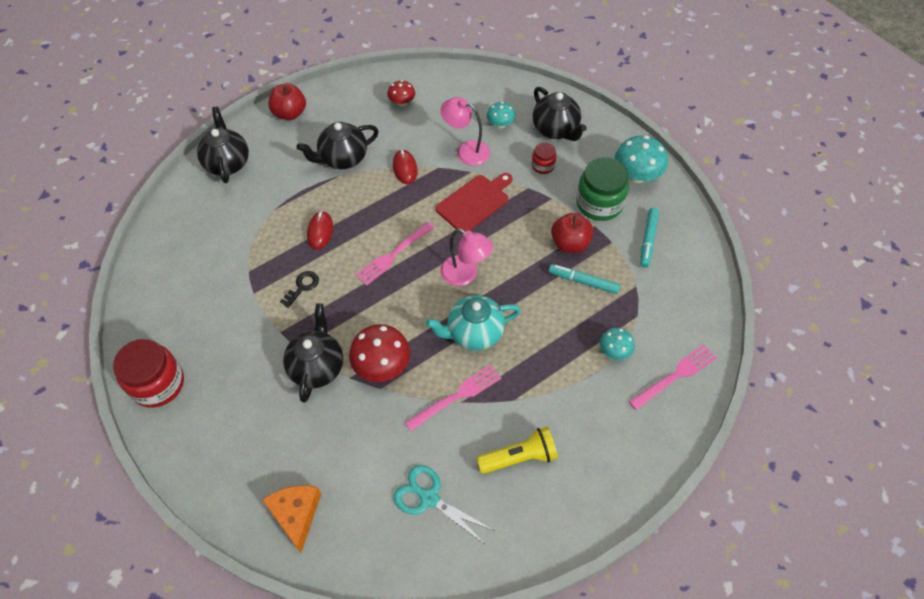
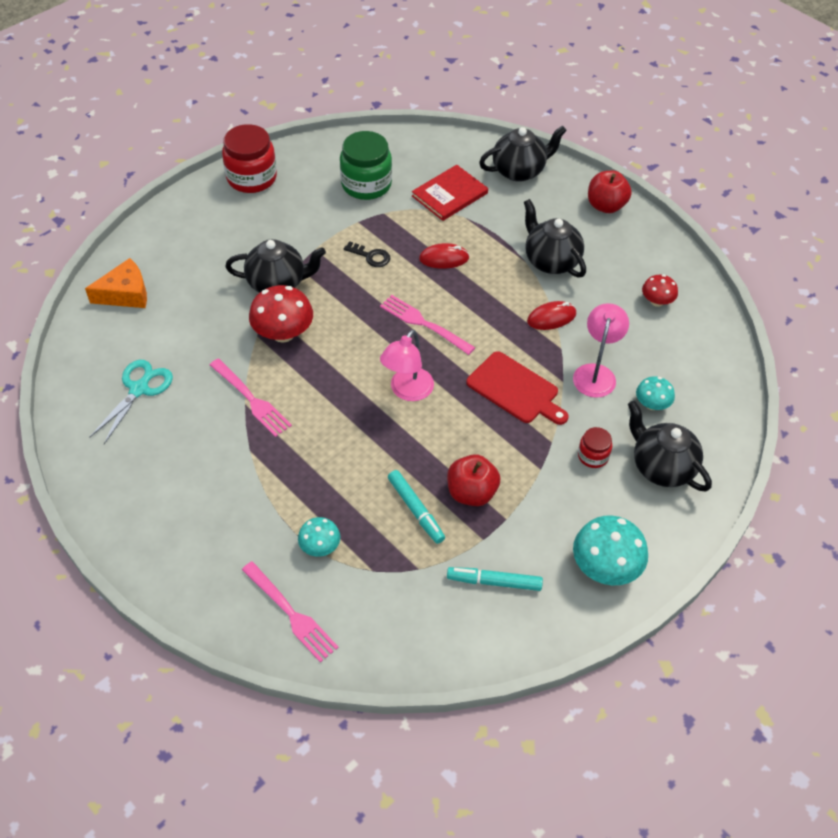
camera: 80 degrees right, 5 degrees down
(241, 217) = (449, 195): none -> red book
(474, 333) = (330, 407): turquoise teapot -> none
(519, 457) = (183, 460): yellow flashlight -> none
(556, 130) = (661, 467): black teapot -> black teapot turned 90 degrees clockwise
(583, 282) = (415, 510): turquoise marker -> turquoise marker turned 135 degrees clockwise
(599, 203) = (544, 523): green jar -> green jar (366, 184)

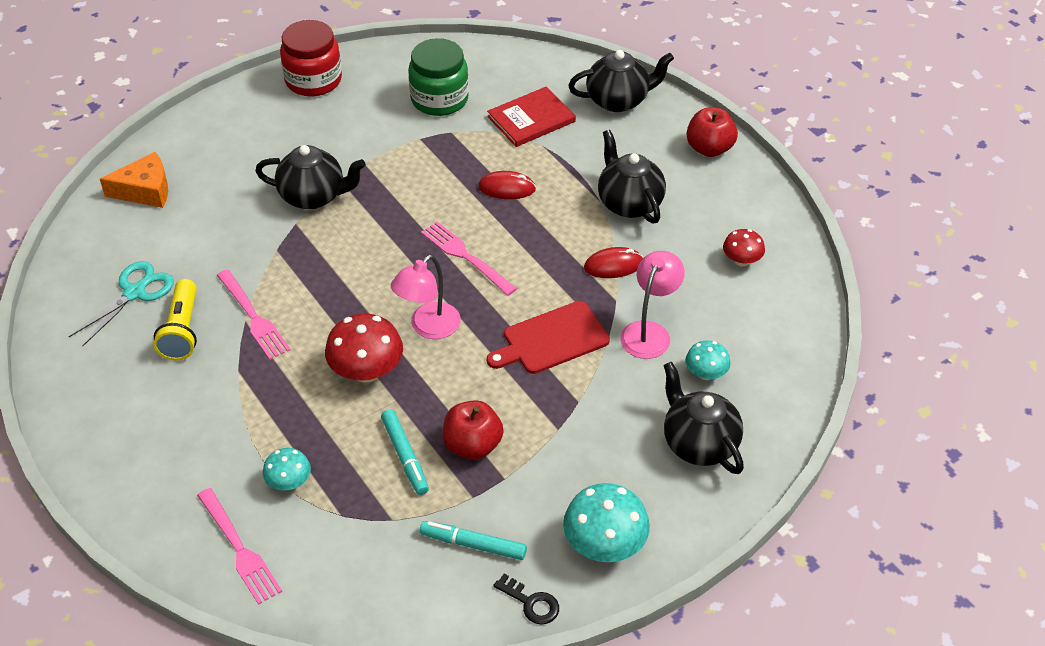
camera: 10 degrees right, 5 degrees down
(190, 419) = (182, 330): none -> yellow flashlight
(283, 333) = (306, 250): red mushroom -> red mushroom (366, 371)
(371, 256) = (424, 178): black key -> black key (531, 603)
(515, 389) = (551, 339): red cutting board -> red cutting board turned 105 degrees clockwise
(593, 456) = (622, 422): red jar -> none

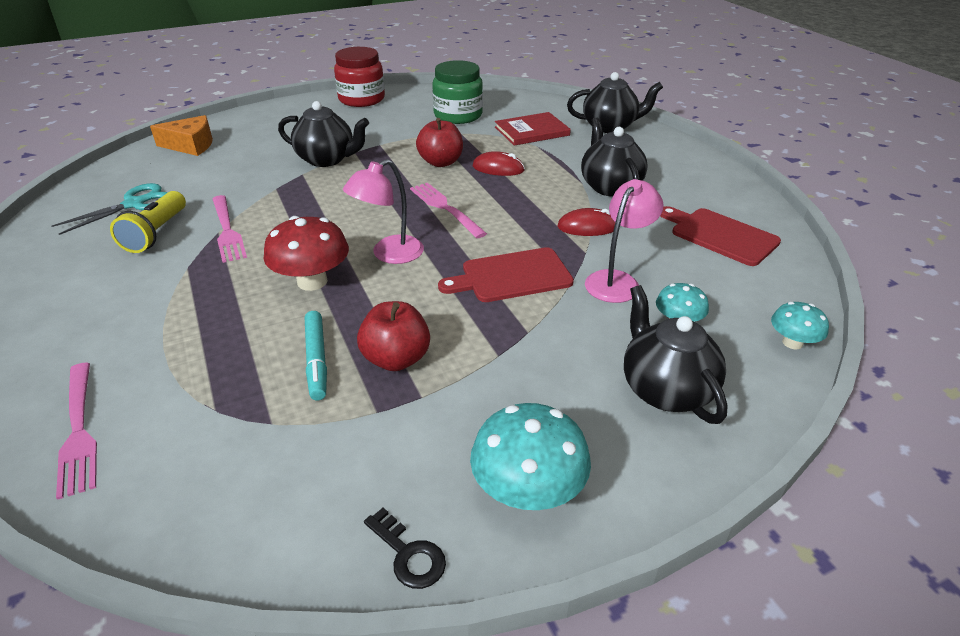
camera: 10 degrees right, 10 degrees down
(289, 482) = (177, 369): turquoise mushroom -> turquoise mushroom (792, 343)
(473, 544) = (358, 466): turquoise marker -> none
(709, 148) = (690, 159): red apple -> red apple (441, 162)
(741, 260) = (720, 235): red mushroom -> red cutting board

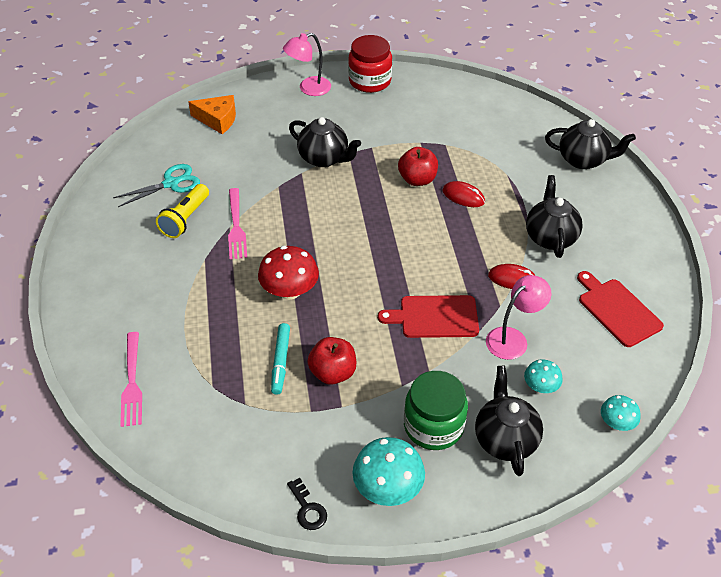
camera: 15 degrees right, 10 degrees up
(389, 254) = (350, 276): pink lamp -> pink lamp (308, 88)
(445, 208) = (405, 235): pink fork -> none
(458, 115) = (450, 119): green jar -> green jar (433, 426)
(532, 131) = (509, 153): red book -> none

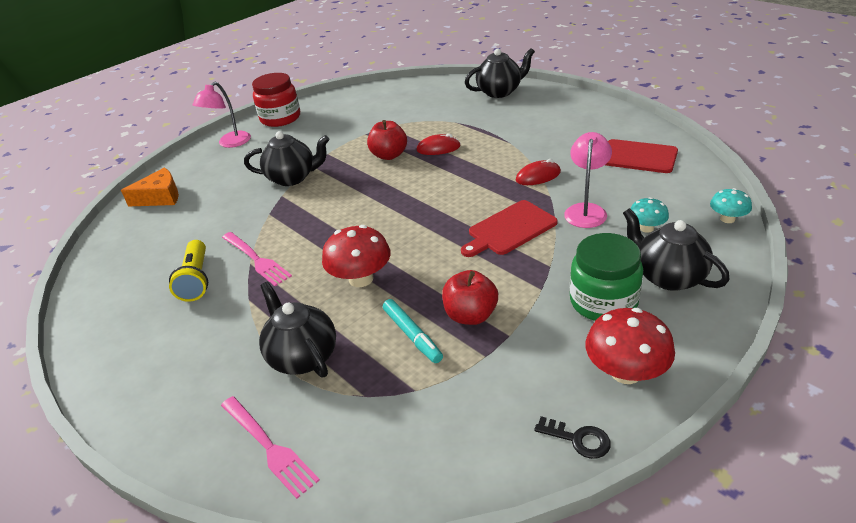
camera: 30 degrees left, 10 degrees down
(171, 184) = (154, 261): turquoise scissors -> none
(387, 488) = (625, 372): turquoise mushroom -> red mushroom
(550, 237) = (532, 140): black teapot -> black teapot (302, 356)

